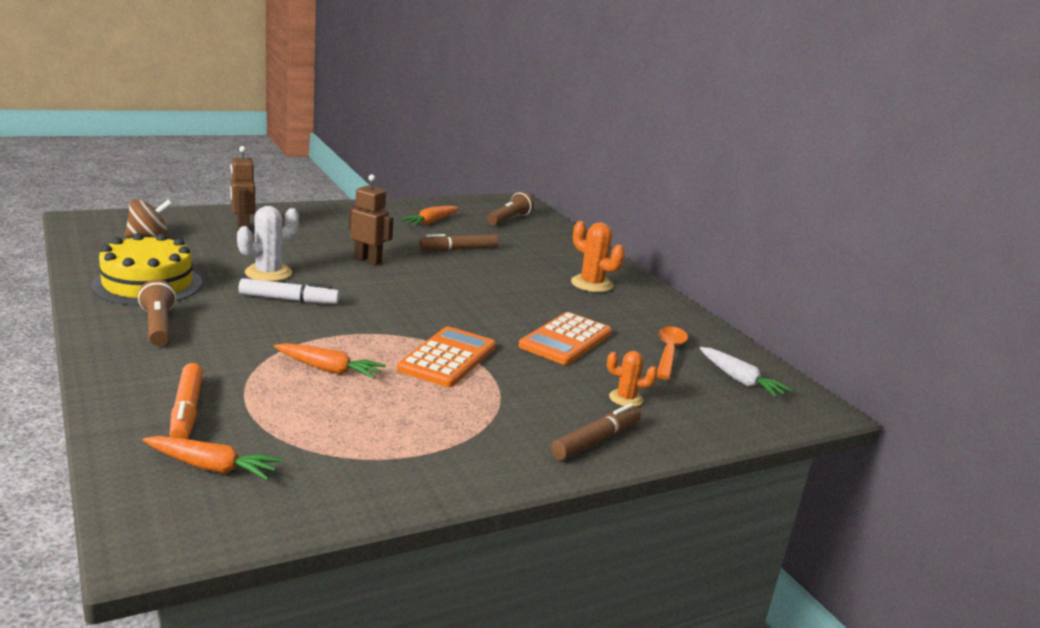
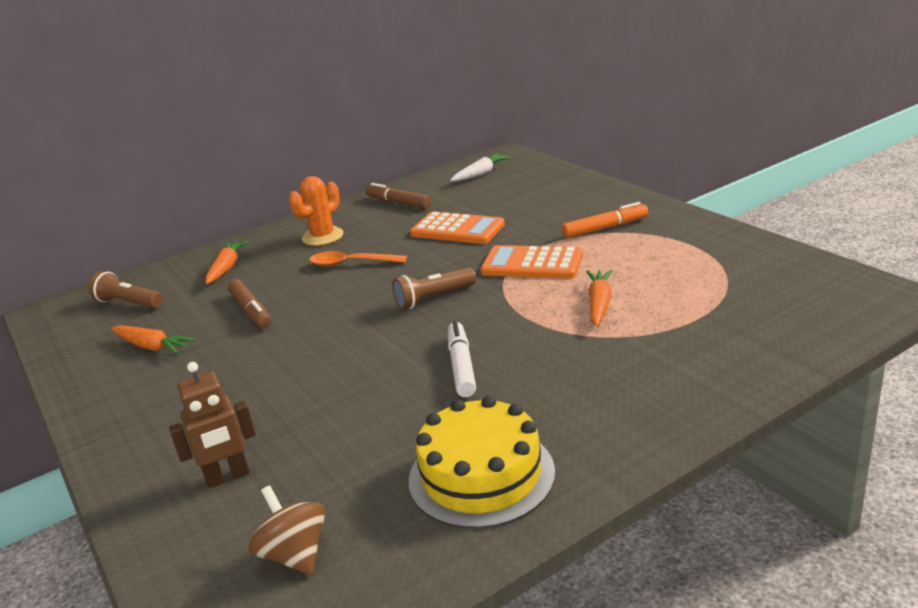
camera: 90 degrees left, 5 degrees up
(158, 326) = (591, 418): brown flashlight -> brown flashlight (434, 298)
(187, 411) = (732, 340): orange marker -> orange marker (605, 228)
(212, 467) = (792, 304): orange carrot -> orange carrot (226, 268)
(268, 273) = (390, 402): white cactus -> none
(368, 260) = (313, 352): brown robot -> none
(596, 440) = (611, 200): brown marker -> brown marker (398, 203)
(626, 398) = (542, 200): orange cactus -> none
(668, 353) = (453, 196): orange spoon -> orange spoon (351, 263)

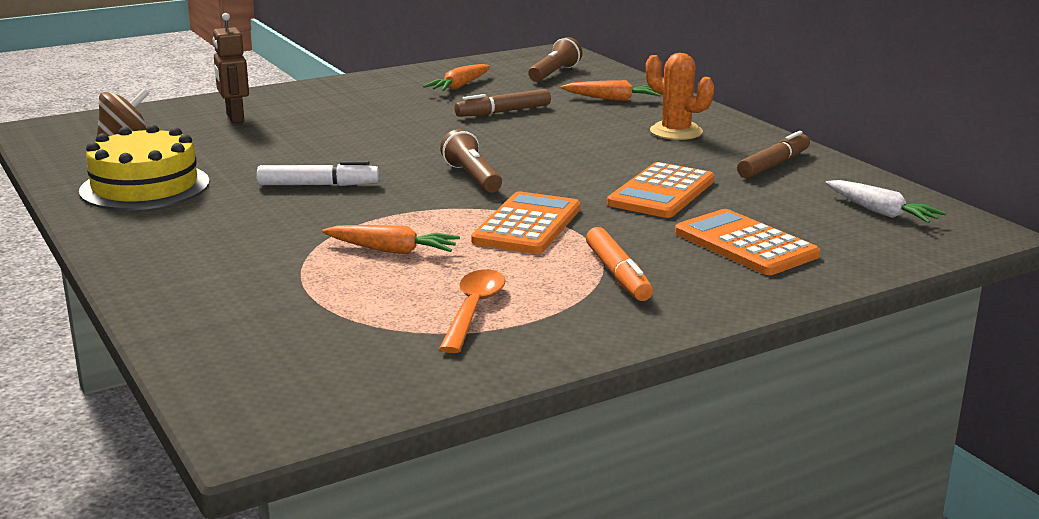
camera: 90 degrees right, 5 degrees down
(351, 263) = (589, 145): orange spoon -> orange spoon (473, 310)
(543, 201) = (745, 244): none -> orange calculator

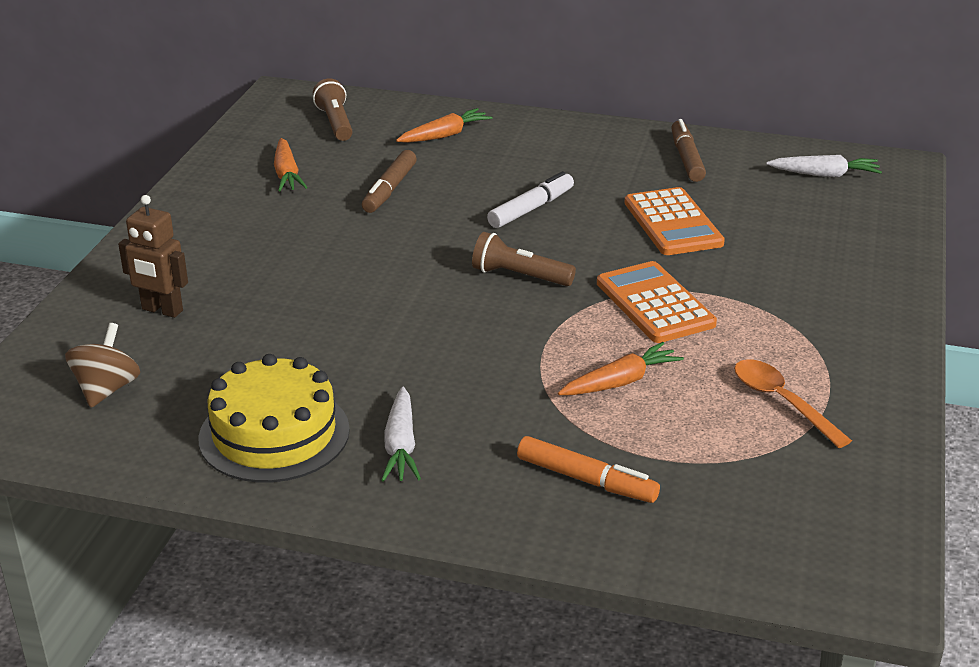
camera: 45 degrees left, 10 degrees up
(188, 219) = (401, 445): none -> white carrot
(318, 185) = (421, 348): white marker -> white marker (531, 209)
(618, 274) = (796, 317): orange marker -> orange marker (586, 480)
(676, 132) = (561, 153): orange cactus -> none
(745, 244) = (810, 246): orange calculator -> none

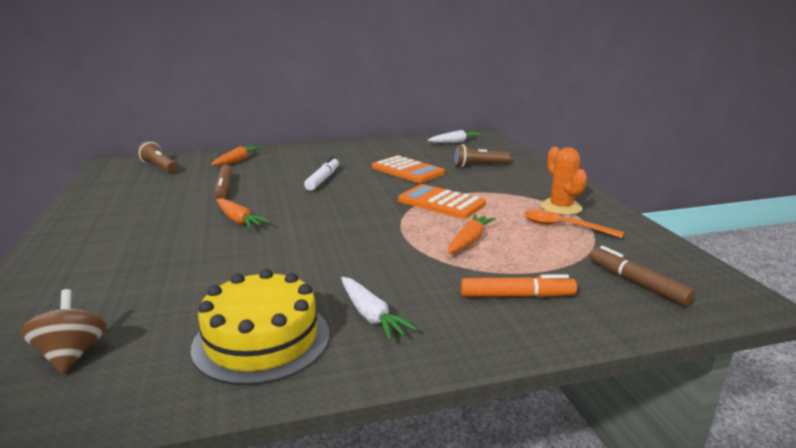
camera: 30 degrees left, 10 degrees down
(162, 310) = (93, 285): brown robot -> none
(287, 174) = (144, 193): orange carrot -> orange carrot (239, 220)
(519, 276) = (350, 208): brown flashlight -> brown flashlight (479, 165)
(686, 158) = (383, 147): brown marker -> brown marker (636, 283)
(824, 367) = (561, 207): none -> orange cactus

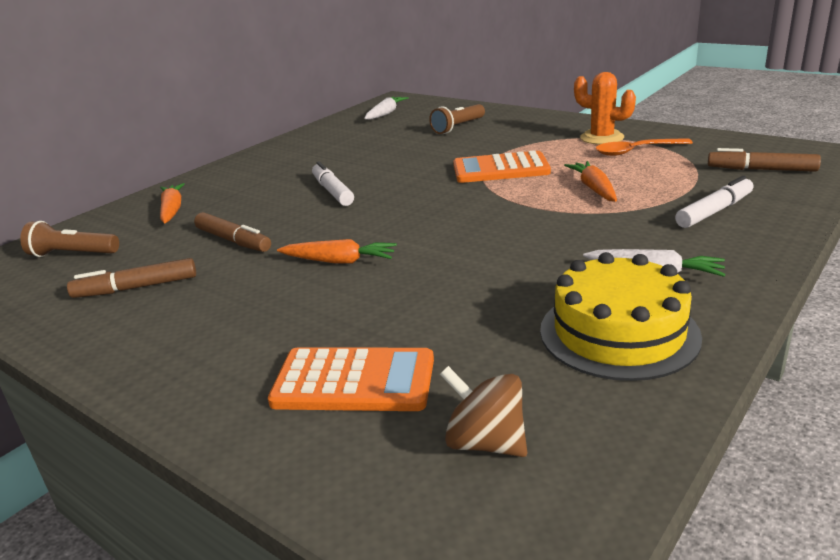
camera: 35 degrees left, 5 degrees up
(143, 194) = (136, 288): none -> brown marker
(407, 170) = (401, 153): orange calculator -> orange calculator (354, 381)
(517, 296) = (714, 211): orange marker -> white marker

